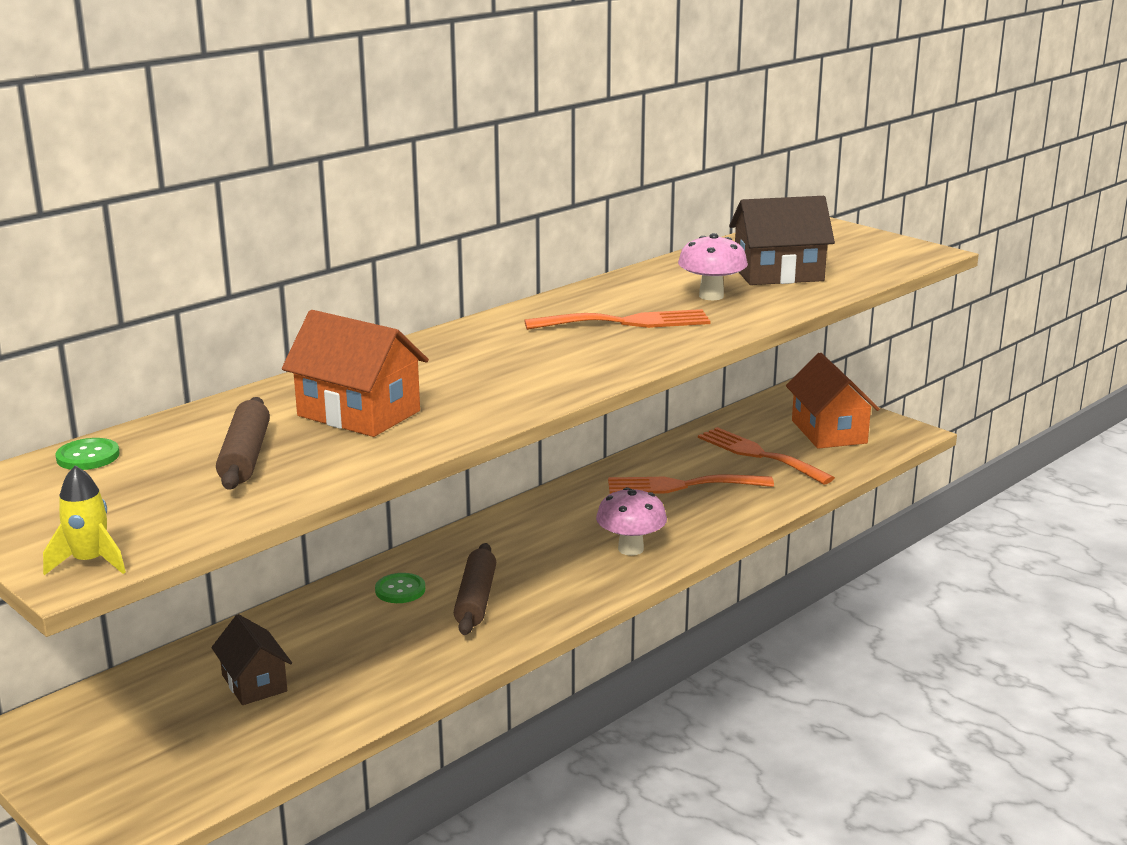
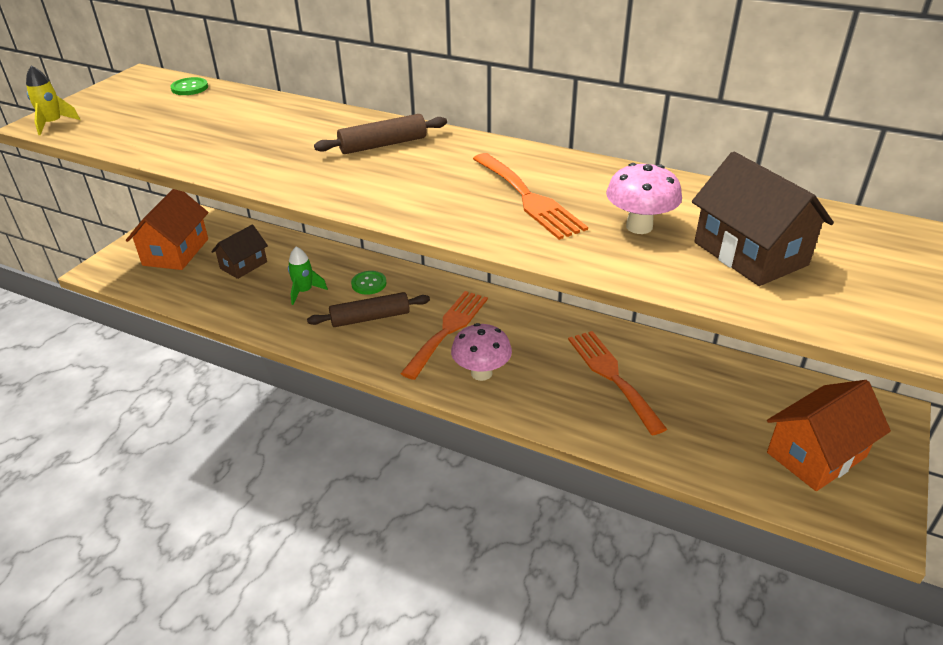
camera: 70 degrees right, 15 degrees up
(245, 456) = (198, 125): brown rolling pin -> brown rolling pin (383, 145)
(358, 413) = (277, 140): orange house -> orange house (176, 252)
(373, 639) = (304, 291): none -> green rocket
(759, 455) = (715, 412): orange fork -> orange fork (448, 330)

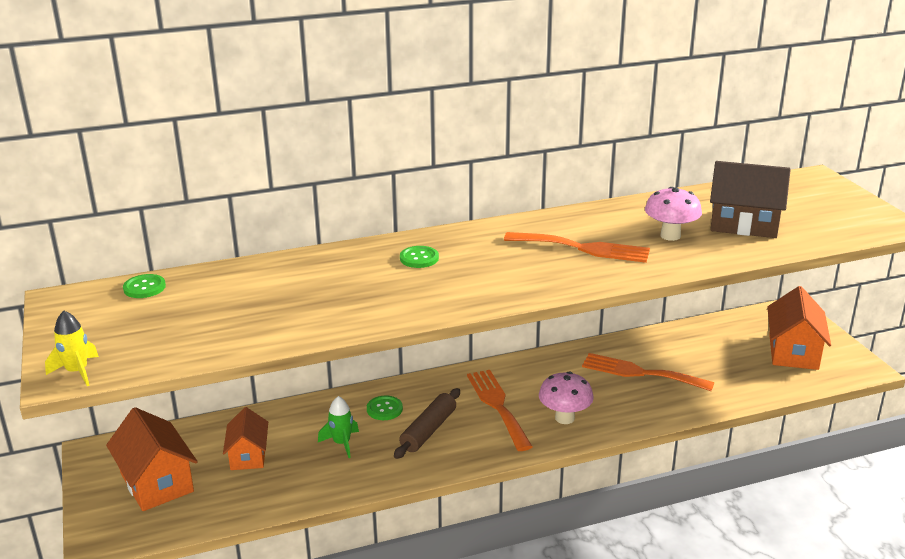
camera: 45 degrees left, 10 degrees down
(243, 265) = (248, 455): brown house -> orange house
(383, 145) = (419, 258): brown rolling pin -> green button

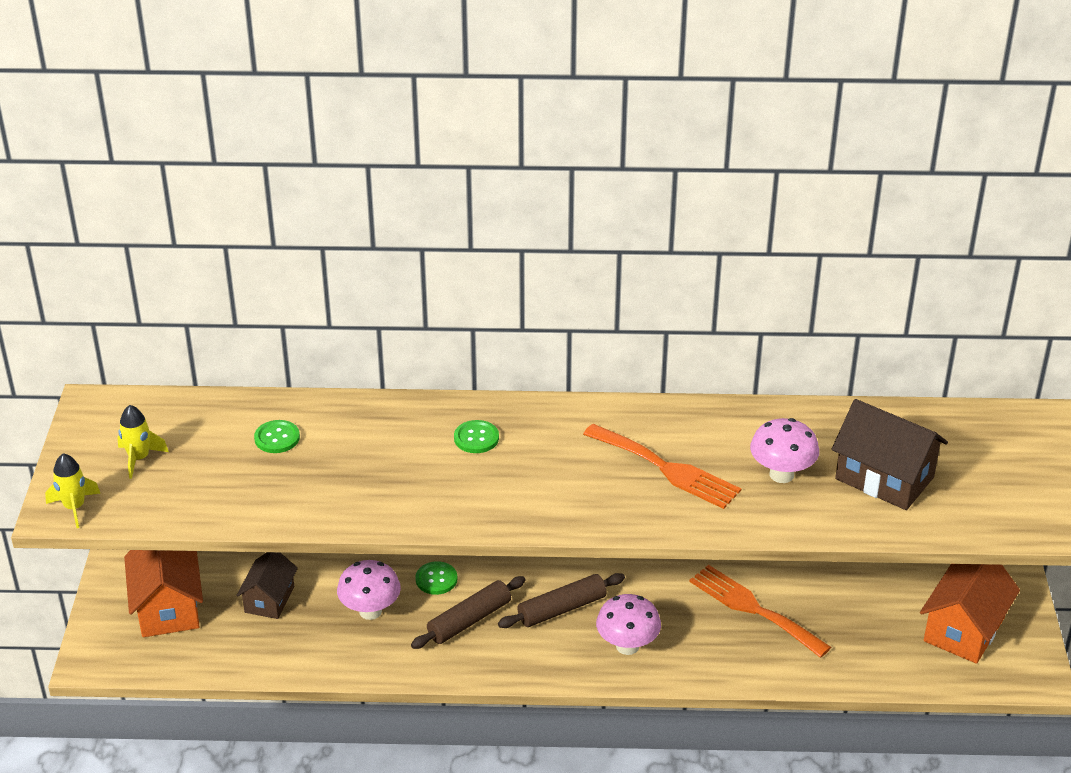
camera: 20 degrees right, 10 degrees up
(124, 326) = (139, 458): none -> yellow rocket
(144, 288) = (178, 410): green button -> green button (277, 438)
(248, 455) = (269, 599): orange house -> brown house
(341, 443) = (370, 611): green rocket -> pink mushroom
(497, 406) = (562, 609): orange fork -> brown rolling pin

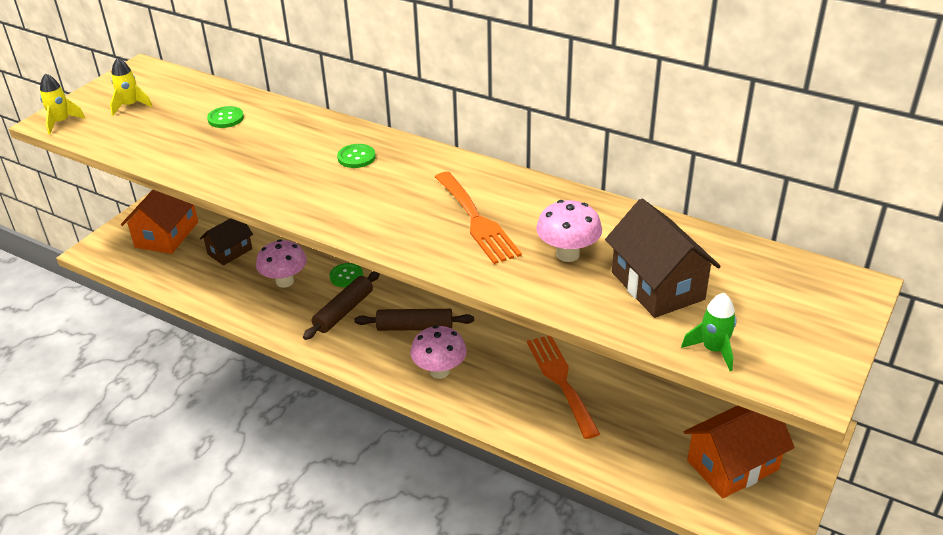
camera: 30 degrees right, 0 degrees up
(469, 620) = (343, 311): brown rolling pin -> brown rolling pin turned 45 degrees counterclockwise
(976, 522) = (713, 350): none -> green rocket

